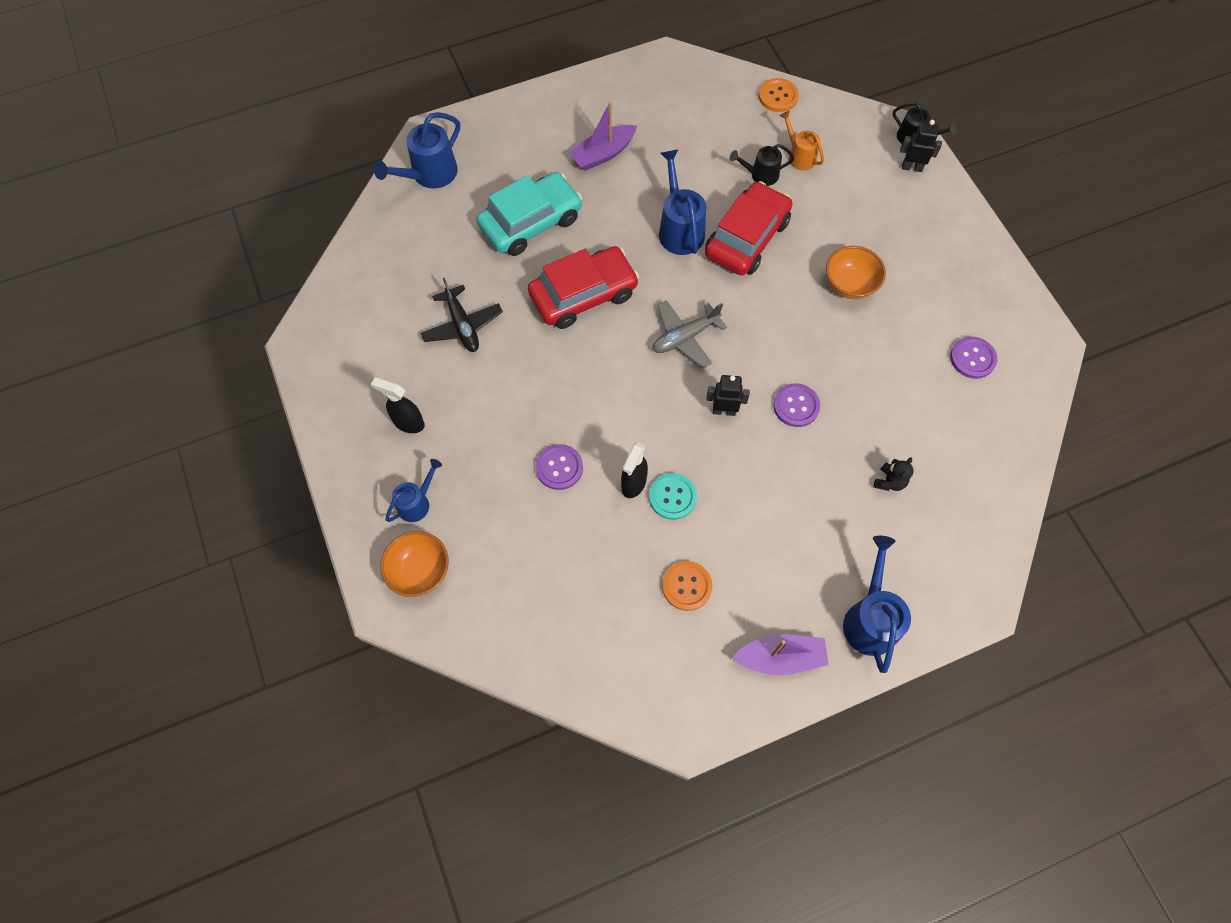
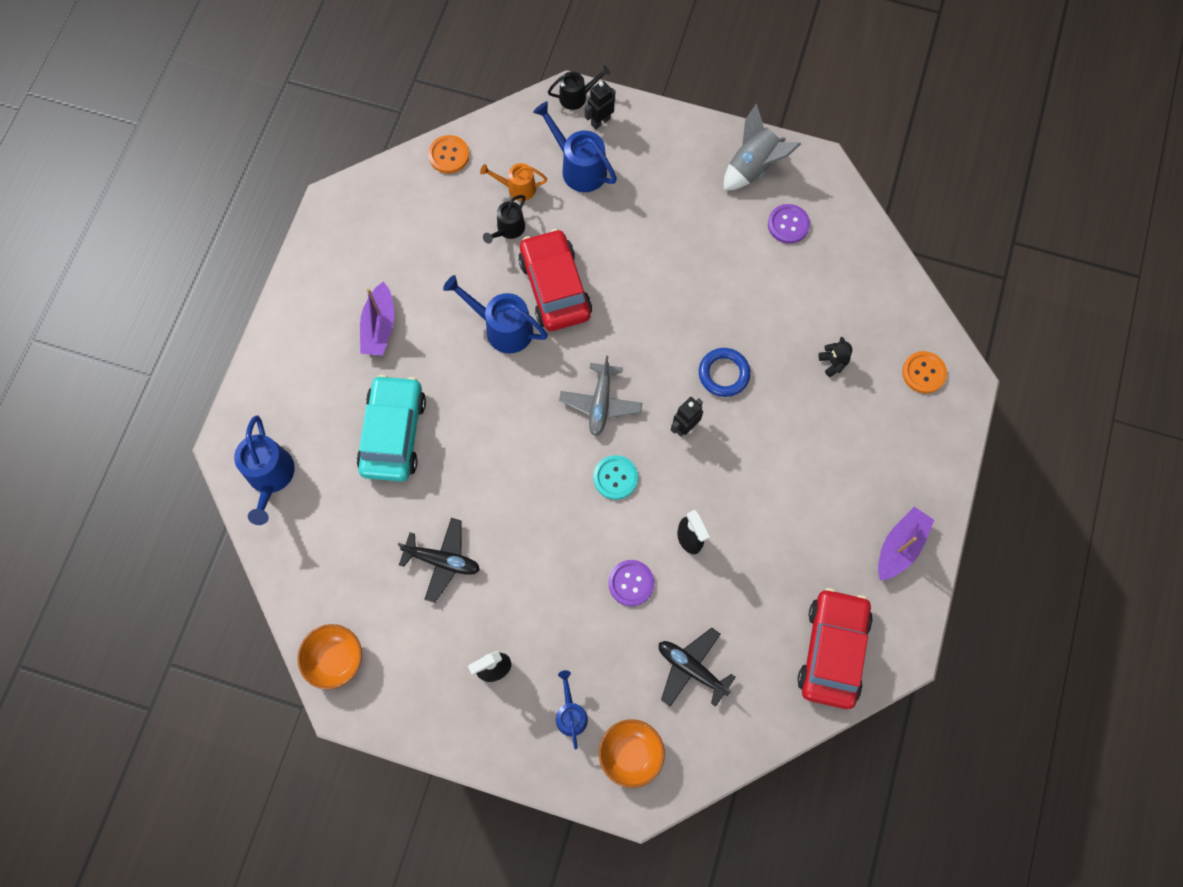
camera: 50 degrees left, 5 degrees up
(528, 565) = (691, 668): none -> black plane
(583, 295) = (497, 447): red car -> red car (832, 650)
(672, 497) = (722, 520): turquoise button -> turquoise button (615, 478)
(687, 586) = (798, 567): orange button -> orange button (923, 373)
(796, 406) = (723, 374): purple button -> blue ring
(849, 285) = (659, 251): orange bowl -> orange bowl (335, 659)
(870, 618) = (919, 463): blue watering can -> blue watering can (578, 167)
(993, 297) = (753, 167): none -> grey rocket

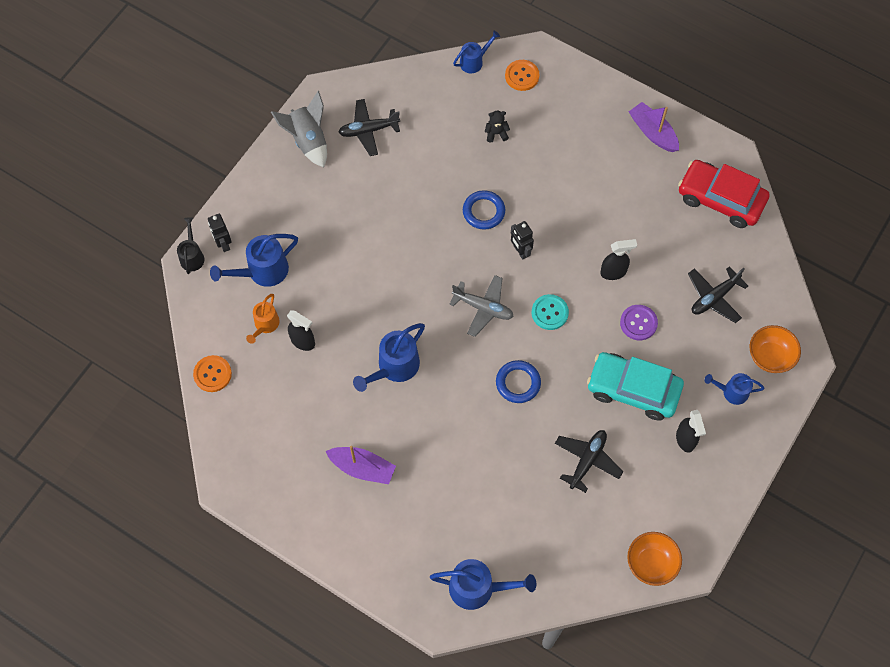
camera: 75 degrees left, 5 degrees down
(393, 433) = (465, 476): turquoise car -> turquoise car (633, 390)
(508, 230) = (303, 342): black watering can -> black spray bottle
(518, 463) = (518, 383): none -> blue ring
(555, 287) = (369, 317): red car -> none
(788, 224) = (368, 130): purple button -> black plane
(923, 314) = (474, 61): none -> blue watering can

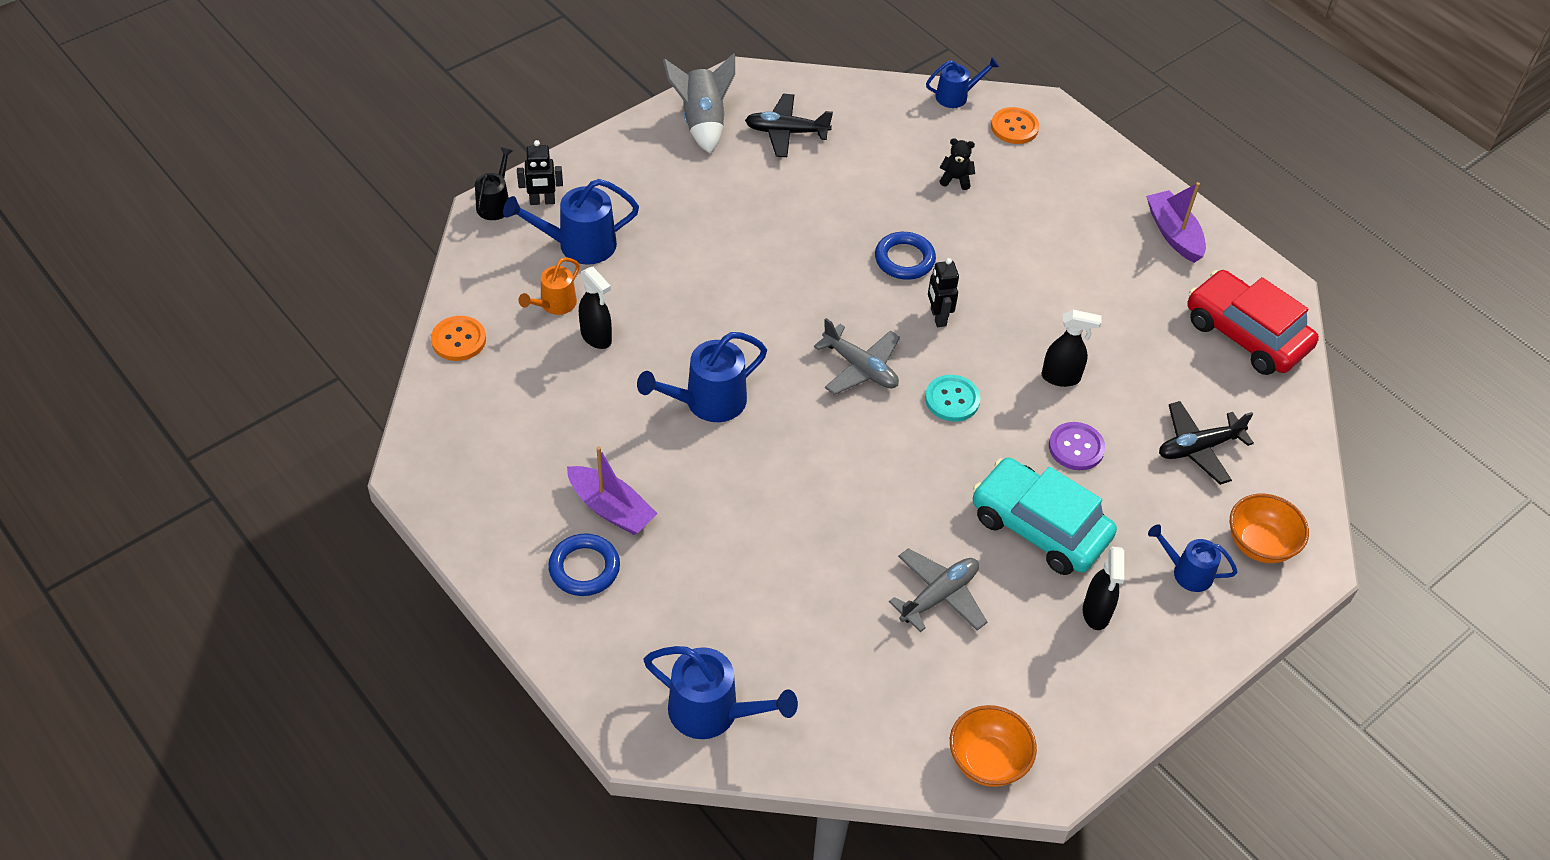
camera: 15 degrees right, 15 degrees down
(223, 244) = (542, 201): black robot -> black robot turned 90 degrees counterclockwise
(518, 383) = (874, 470): blue ring -> blue ring (584, 568)
(587, 460) = (939, 596): black plane -> grey plane

